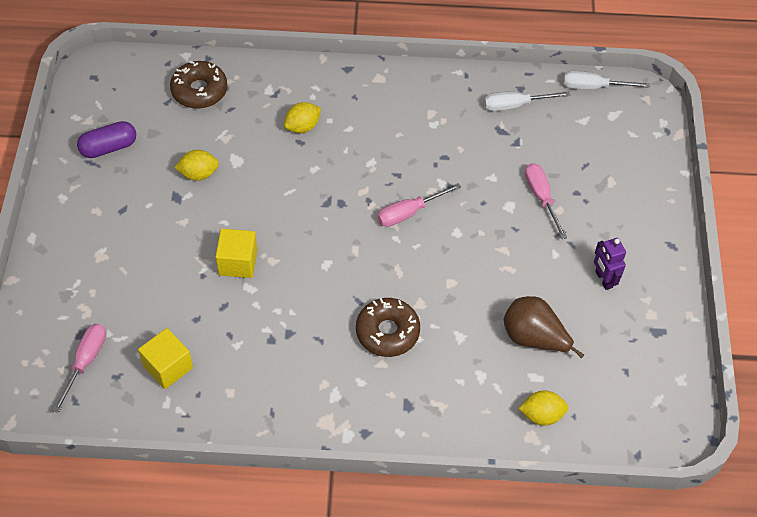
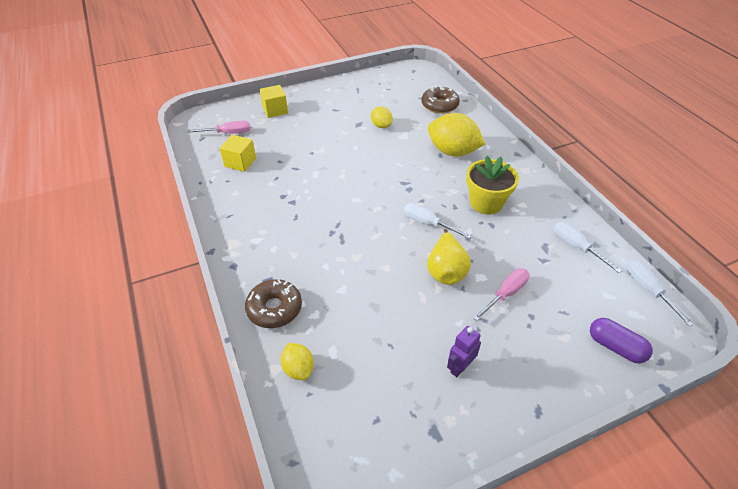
camera: 65 degrees right, 10 degrees down
(109, 147) = (372, 91): purple capsule -> purple capsule (615, 347)
(238, 262) = (330, 162): yellow cube -> yellow cube (275, 110)
(302, 127) = (452, 152): yellow lemon -> yellow lemon, size x1.91
(387, 332) = (321, 248): brown donut -> brown donut (274, 308)
(409, 143) = (486, 203): none -> yellow flower pot
(409, 212) = (428, 223): pink screwdriver -> white screwdriver
(486, 231) = (446, 271): none -> yellow pear
(534, 338) = (369, 337): brown pear -> none

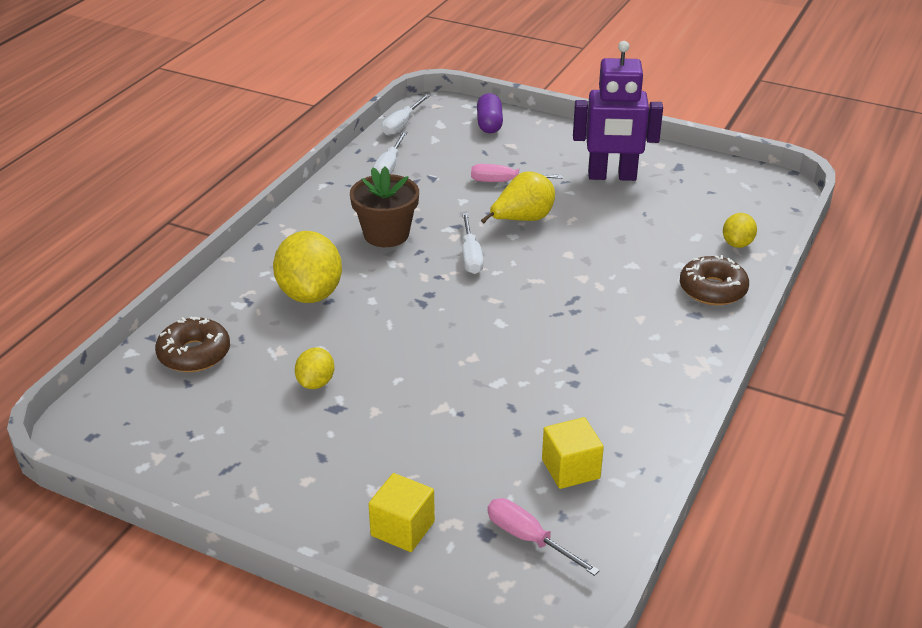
camera: 130 degrees left, 10 degrees down
(459, 367) = (612, 176): purple robot -> purple robot, size x2.09
(486, 203) = (386, 234): yellow flower pot -> brown flower pot

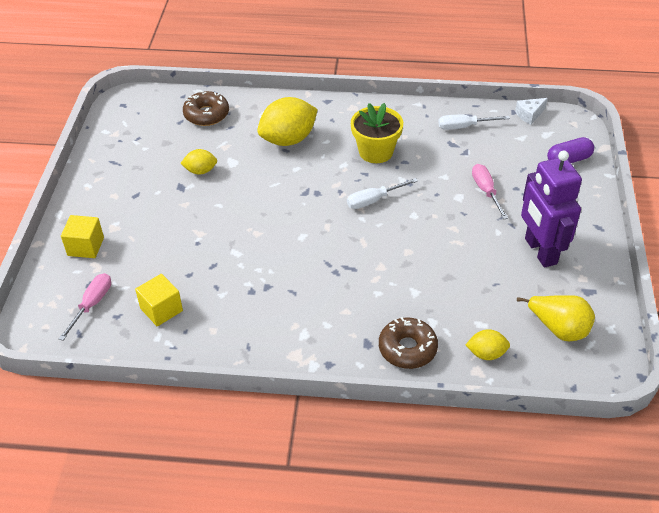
camera: 70 degrees right, 10 degrees up
(386, 234) = (375, 152): brown flower pot -> yellow flower pot
(402, 124) = (529, 115): white screwdriver -> white cheese
(522, 220) = (438, 215): yellow pear -> yellow pear (558, 329)

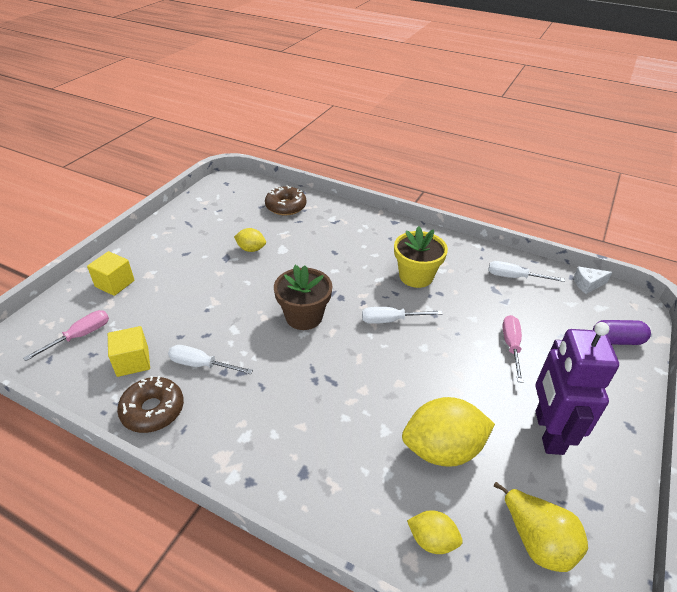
camera: 20 degrees right, 5 degrees down
(227, 292) = (201, 365): none -> white screwdriver
(288, 139) = (342, 244): yellow lemon -> yellow lemon (442, 449)
(293, 221) = (304, 316): none -> brown flower pot
(407, 348) = (343, 496): brown donut -> brown donut (153, 410)

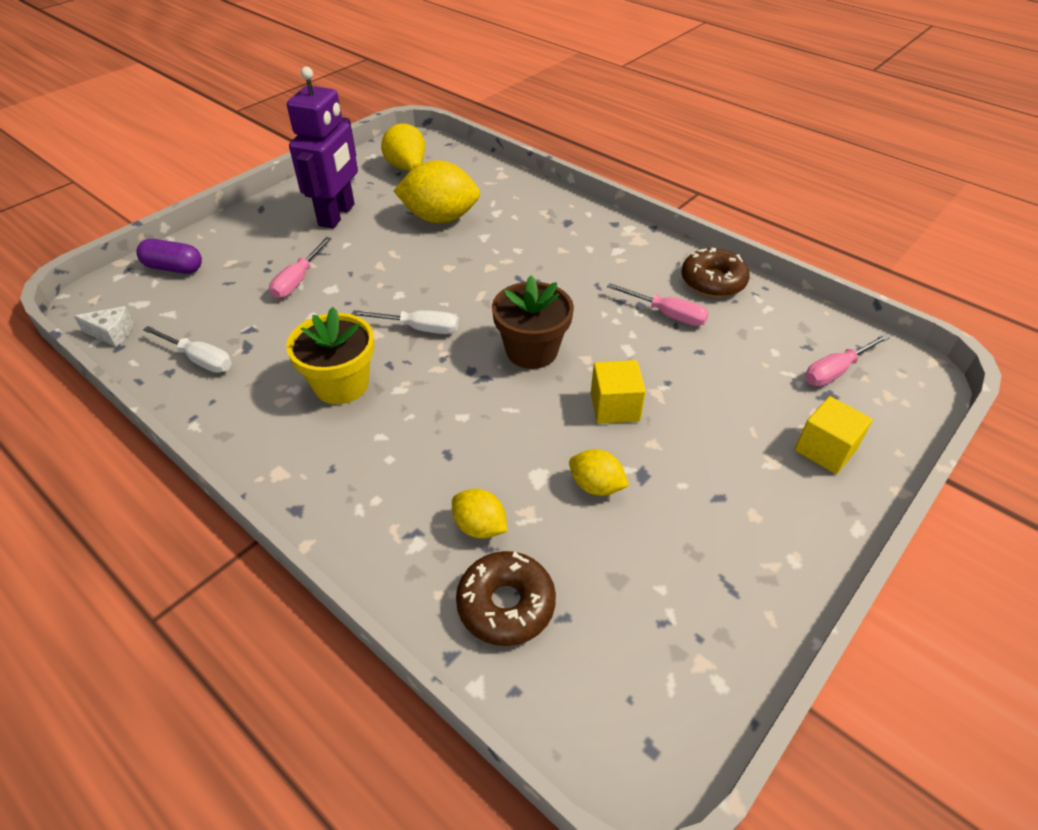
camera: 165 degrees left, 5 degrees up
(132, 361) = (751, 330): yellow cube -> yellow cube (615, 407)
(201, 365) = (667, 314): white screwdriver -> pink screwdriver
(432, 540) = (481, 180): yellow lemon -> yellow lemon (480, 527)

